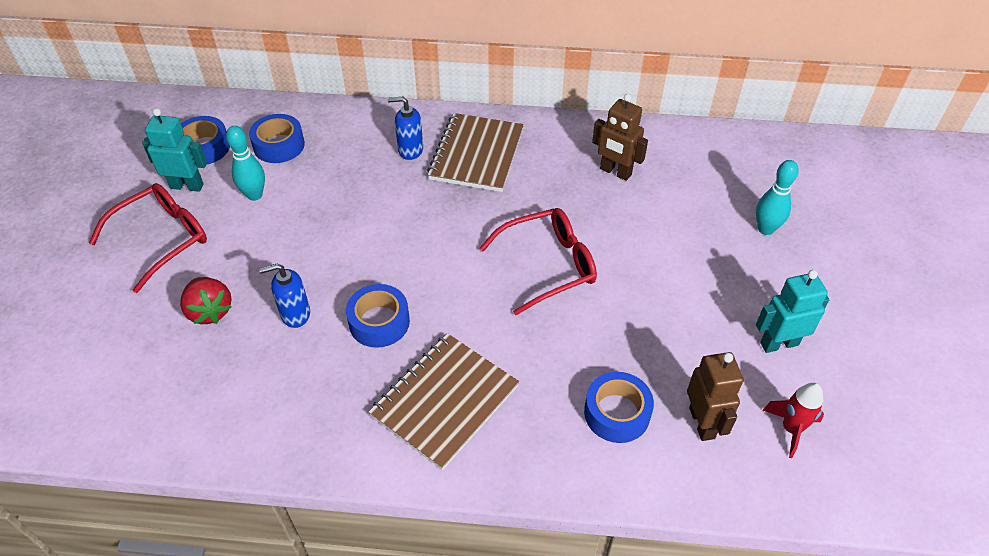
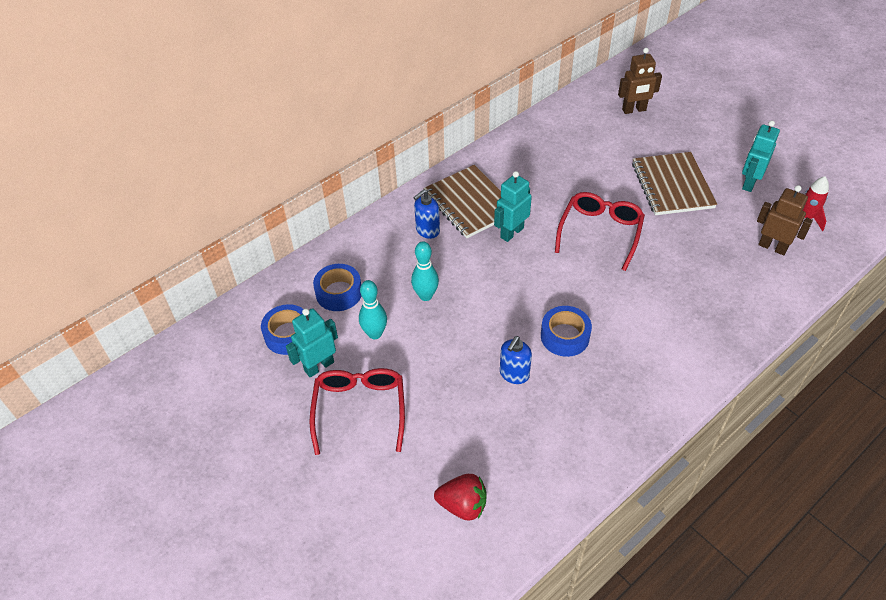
camera: 45 degrees left, 0 degrees up
(210, 311) = (463, 418): red strawberry -> red strawberry (463, 505)
(445, 401) = (658, 343): brown notebook -> brown notebook (672, 185)
(472, 204) = (511, 232): none -> turquoise robot
(615, 172) = (557, 156): brown robot -> brown robot (634, 110)
(617, 413) = (735, 275): blue tape -> none
(765, 229) = (667, 131): turquoise bowling pin -> turquoise bowling pin (425, 296)

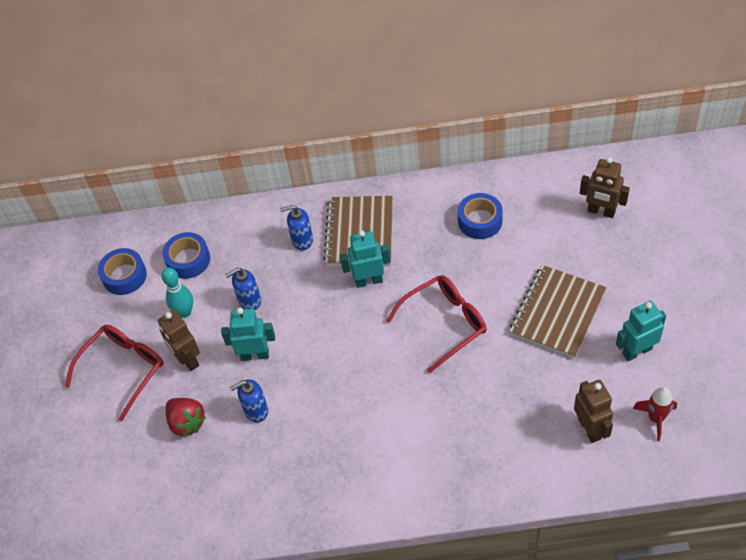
camera: 40 degrees right, 5 degrees up
(319, 366) = (124, 316): turquoise robot -> turquoise robot (255, 355)
(414, 368) = (187, 359): none -> brown robot
(425, 296) = (249, 301): turquoise bowling pin -> blue soap dispenser
(463, 505) = (129, 490): red strawberry -> red strawberry (187, 422)
(565, 336) = (324, 402): blue tape -> blue tape (480, 221)

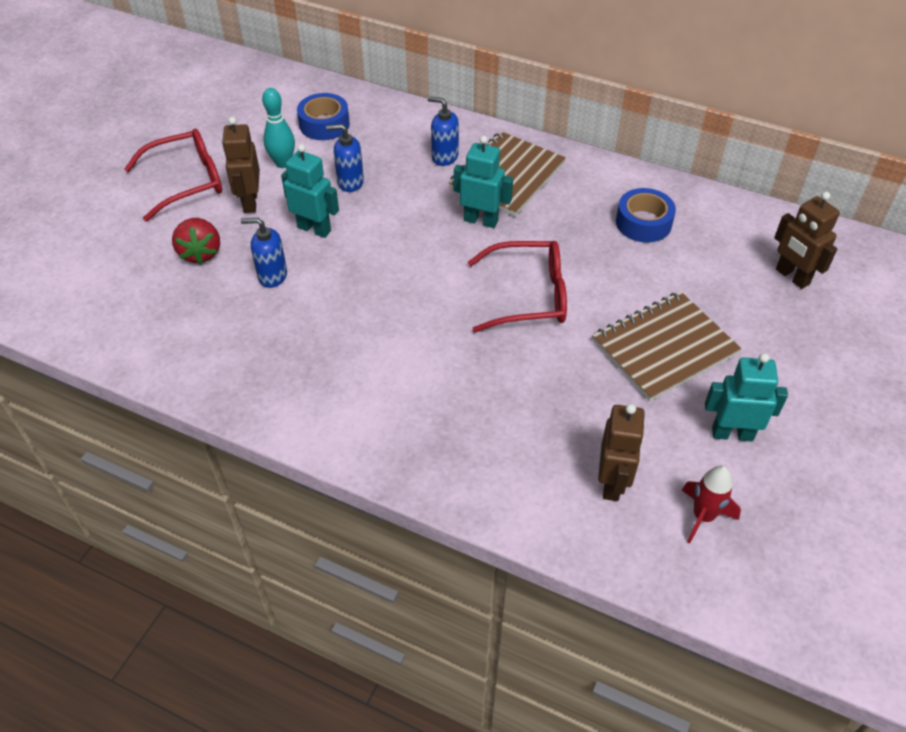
camera: 25 degrees right, 5 degrees down
(124, 276) = (257, 111): blue tape -> none

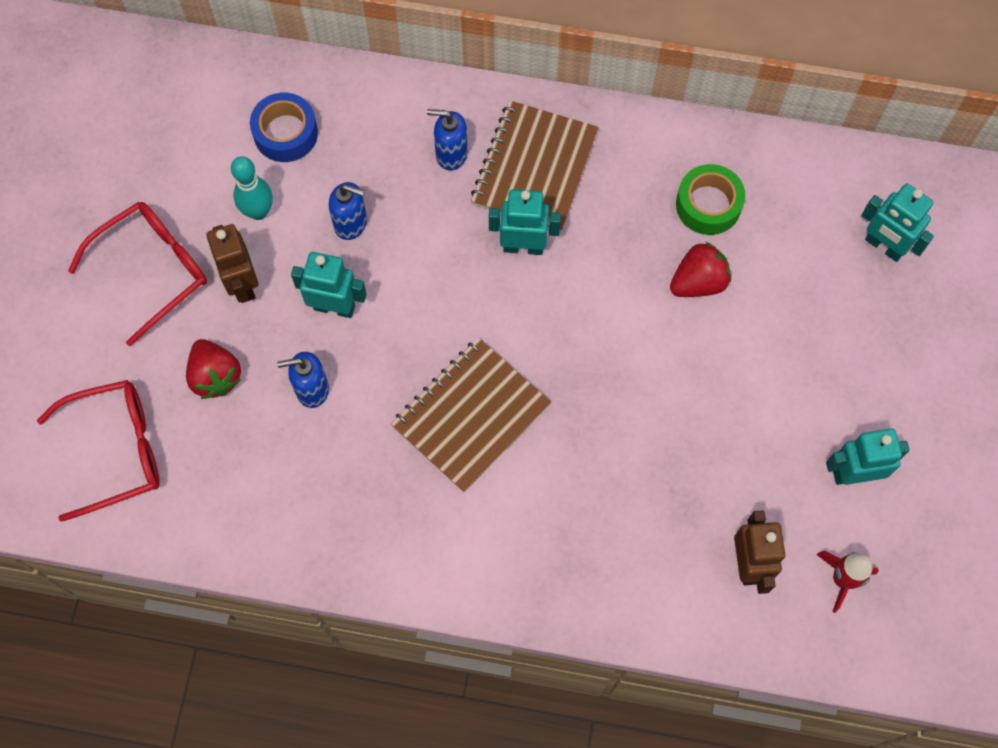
camera: 15 degrees left, 20 degrees up
(350, 182) = (351, 223): blue soap dispenser -> blue soap dispenser turned 150 degrees counterclockwise
(528, 296) = (606, 345): red glasses -> red glasses (116, 451)
(621, 269) = (698, 282): none -> red strawberry
(643, 223) = (708, 205): blue tape -> green tape
(664, 348) = (766, 381): brown notebook -> brown notebook (471, 416)
(792, 277) = (884, 246): brown robot -> turquoise robot

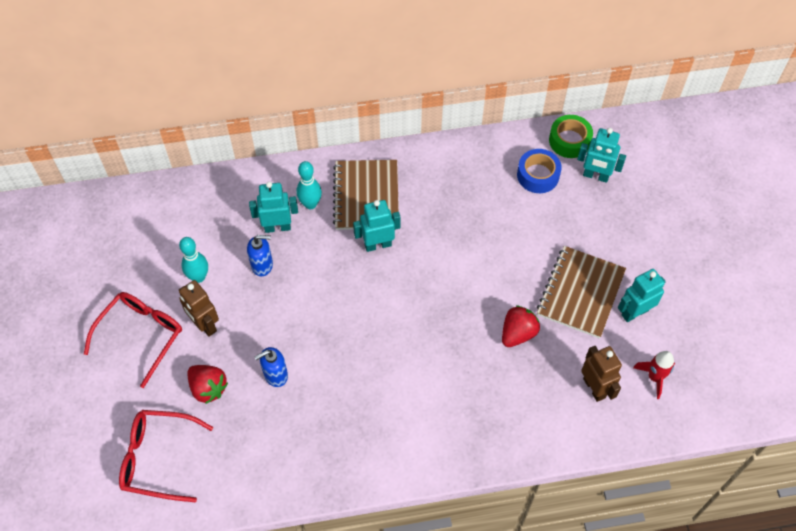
camera: 20 degrees left, 10 degrees down
(116, 451) = (158, 458): red glasses -> red glasses turned 135 degrees counterclockwise
(285, 133) = (199, 224): blue tape -> blue tape (538, 175)
(334, 307) = (271, 319): turquoise robot -> turquoise robot (277, 227)
(451, 154) = (310, 204): blue soap dispenser -> turquoise bowling pin
(471, 416) = (385, 357): brown notebook -> brown notebook (580, 293)
(698, 282) = (494, 231): red strawberry -> red strawberry (517, 333)
(708, 205) = (481, 185): green tape -> green tape (569, 141)

